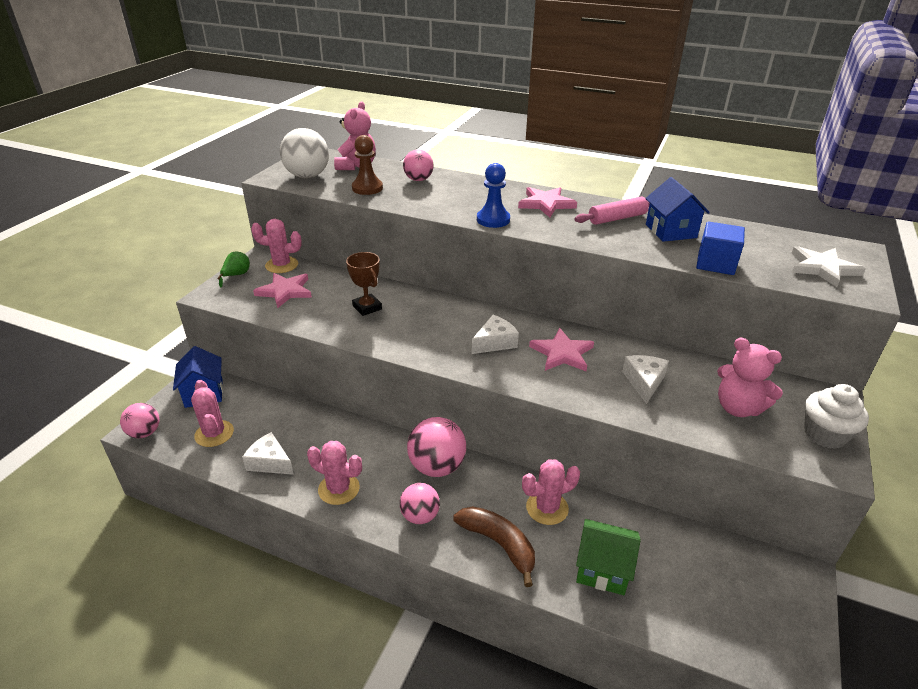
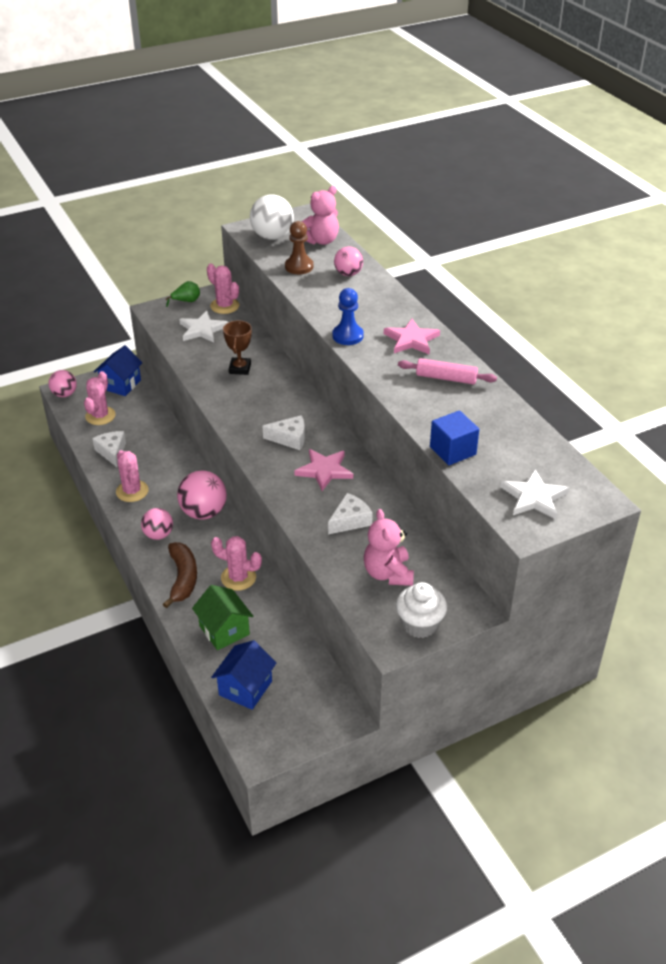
camera: 40 degrees right, 5 degrees up
(285, 291) = (202, 329): pink star -> white star
(671, 231) = (469, 409): blue house -> blue house (245, 688)

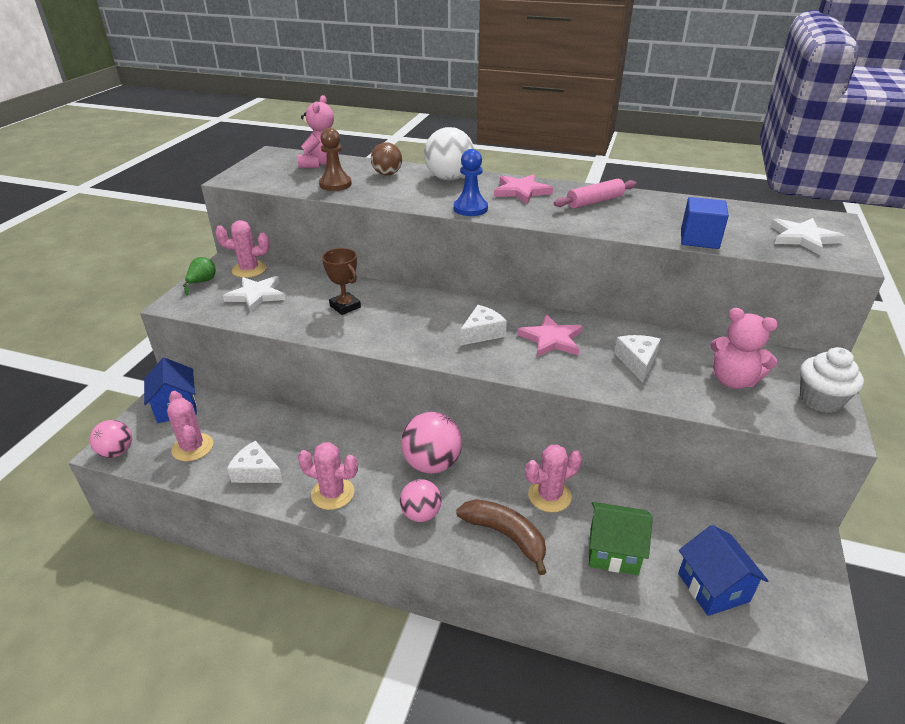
camera: 45 degrees left, 5 degrees down
(272, 237) = (270, 175): white ball -> white ball (449, 178)
(348, 274) = (387, 174): pink ball -> brown ball

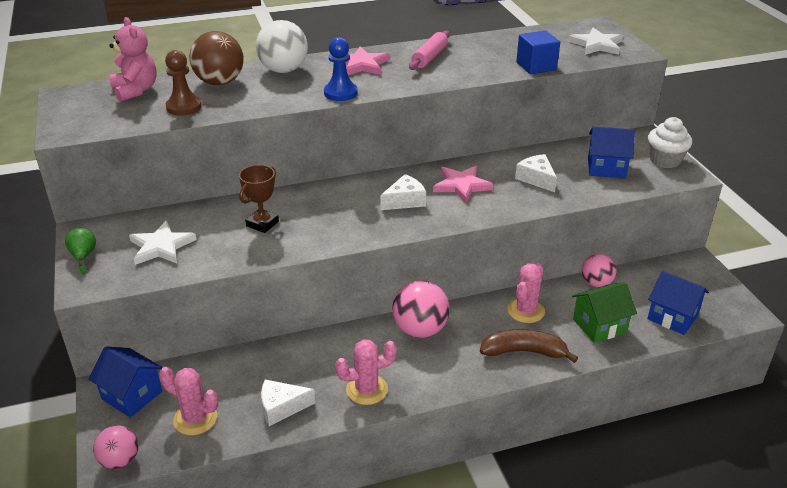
camera: 35 degrees left, 0 degrees up
(249, 270) = (118, 226): pink cactus -> none
(345, 306) = (262, 224): brown trophy -> brown trophy turned 75 degrees counterclockwise
(387, 174) = (220, 82): brown ball -> brown ball, size x1.57
(421, 514) = (451, 368): pink ball -> pink ball (596, 283)
(482, 333) = (405, 201): white cheese -> white cheese turned 45 degrees clockwise
(733, 380) = (606, 168): pink teddy bear -> blue house

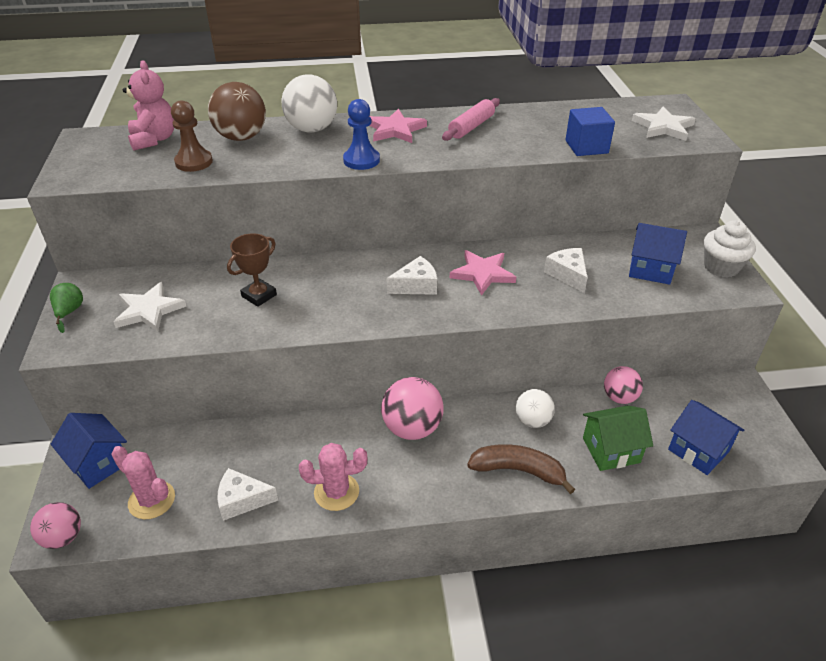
camera: 10 degrees right, 5 degrees up
(526, 311) = (532, 421): pink cactus -> white ball

